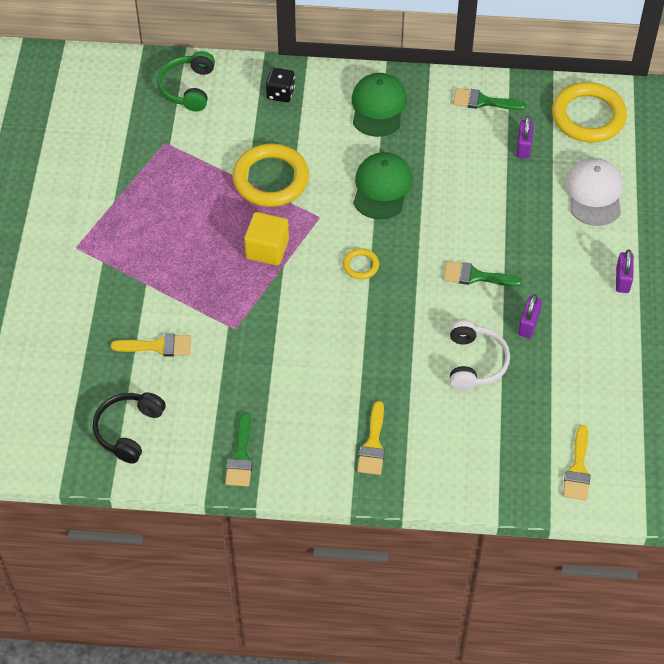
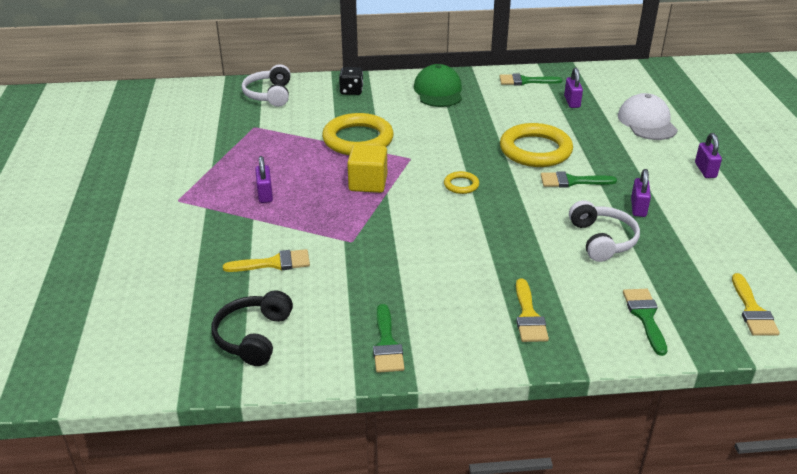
camera: 10 degrees left, 20 degrees down
(162, 251) = (265, 194): none -> purple padlock
(188, 88) = (269, 94): green headphones -> white headphones
(382, 188) = (461, 135): green cap -> none
(477, 461) = (645, 316): none -> green brush
(588, 116) = (615, 81): yellow ring -> yellow ring (535, 150)

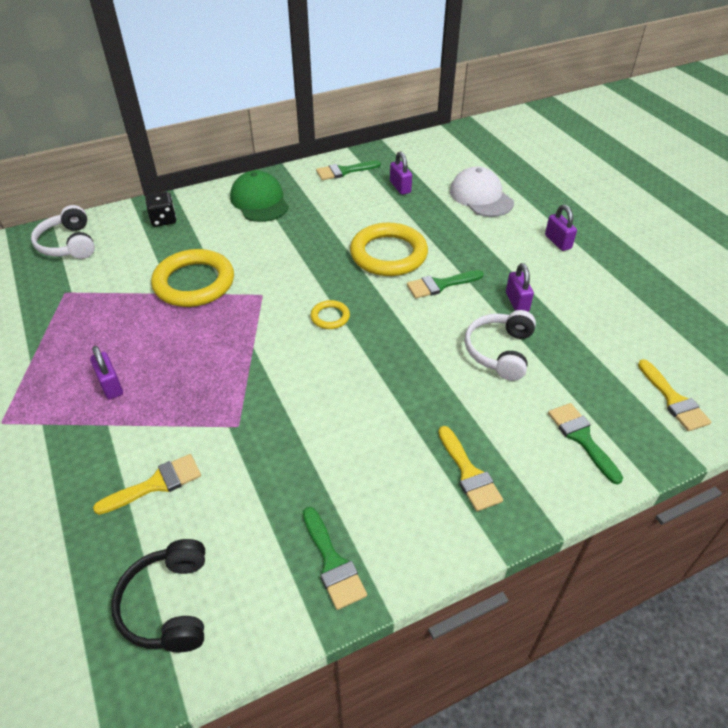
camera: 20 degrees left, 10 degrees up
(368, 183) = (227, 339): yellow cube -> none
(602, 240) = (500, 351): white headphones -> white headphones turned 135 degrees counterclockwise

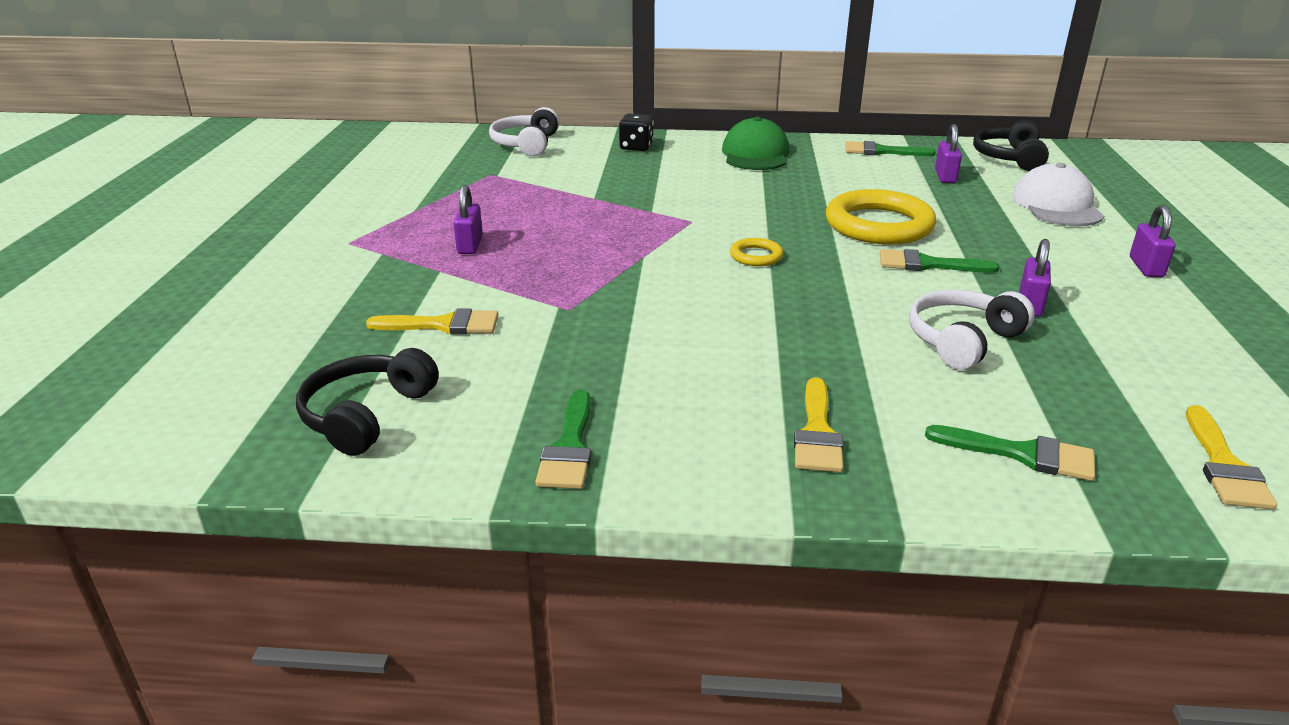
camera: 30 degrees right, 15 degrees down
(194, 283) = (625, 196): yellow ring -> none
(428, 154) = (1009, 158): none -> black headphones
(581, 438) = (1022, 454): green brush -> green brush turned 105 degrees clockwise

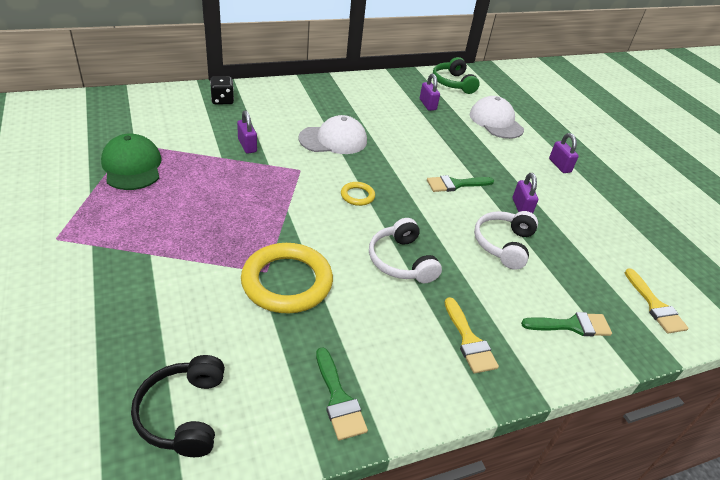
camera: 30 degrees left, 10 degrees up
(443, 325) = (186, 309): yellow brush -> none
(470, 245) = (158, 222): purple padlock -> purple padlock (247, 146)
(526, 144) = (138, 107): white headphones -> white headphones (401, 261)
(755, 154) = (306, 98): green cap -> green cap (132, 166)
(763, 198) = (333, 140): none -> white cap
(879, 225) = (413, 154): yellow ring -> yellow ring (287, 282)
(881, 151) = (381, 86): green brush -> none
(1009, 158) = (453, 83): black headphones -> green headphones

